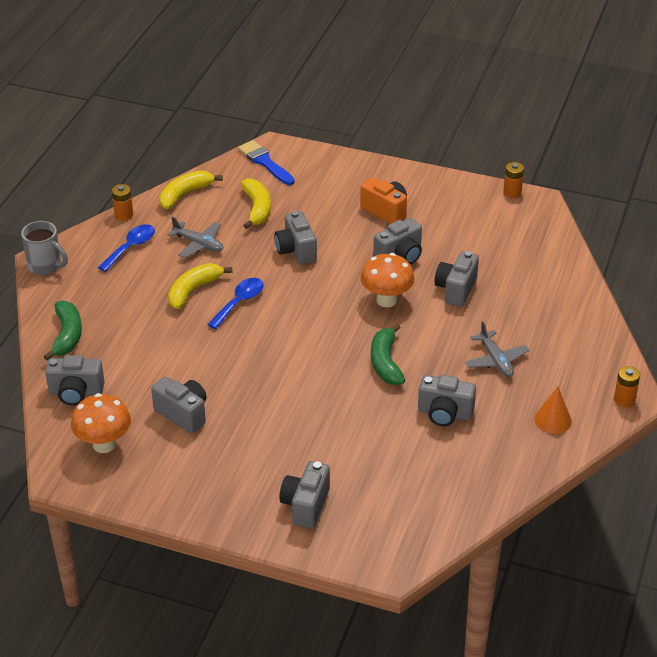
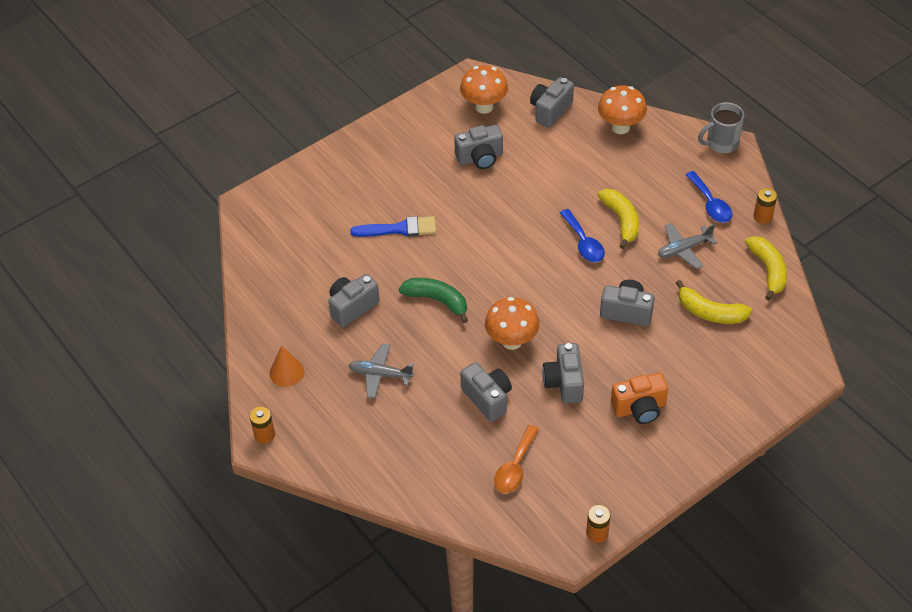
camera: 125 degrees right, 10 degrees up
(67, 335) = (620, 127): green banana -> orange mushroom
(265, 162) = (785, 352): blue brush -> blue brush (399, 229)
(305, 505) = (336, 184): grey camera -> none
(501, 250) = (515, 467): none -> orange spoon

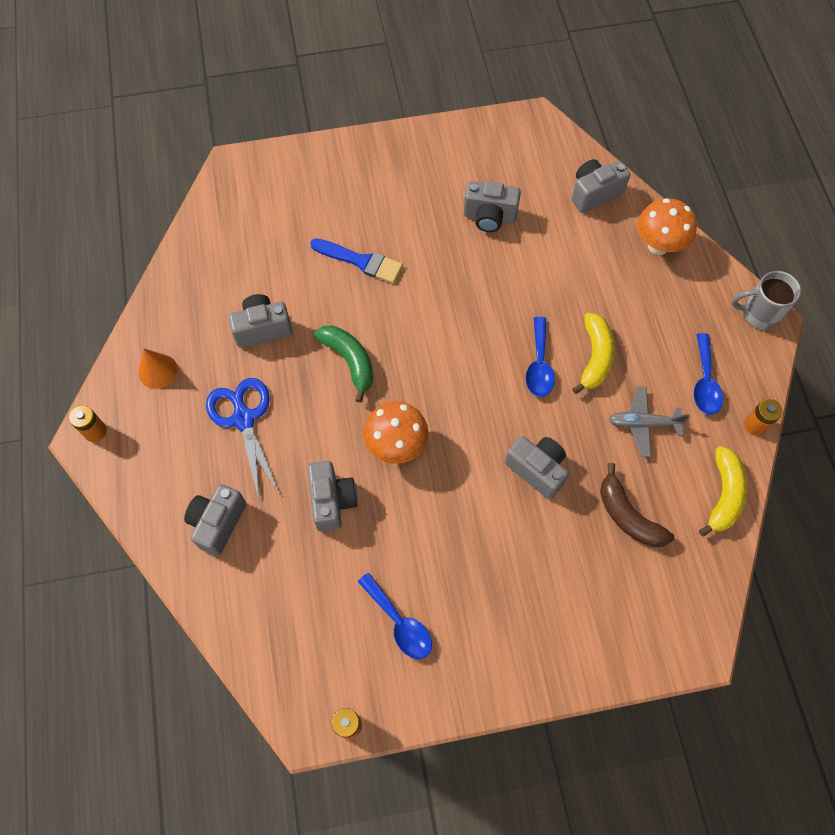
camera: 25 degrees right, 15 degrees up
(380, 374) = (244, 419): grey plane -> blue scissors
(484, 107) = (528, 160): orange mushroom -> none
(515, 467) = (312, 597): orange spoon -> none
(564, 383) = (421, 523): grey camera -> grey camera (218, 523)
(591, 453) = (399, 623): none -> blue spoon
(639, 408) = (482, 595): orange camera -> none
(710, 312) = (628, 516): yellow banana -> brown banana

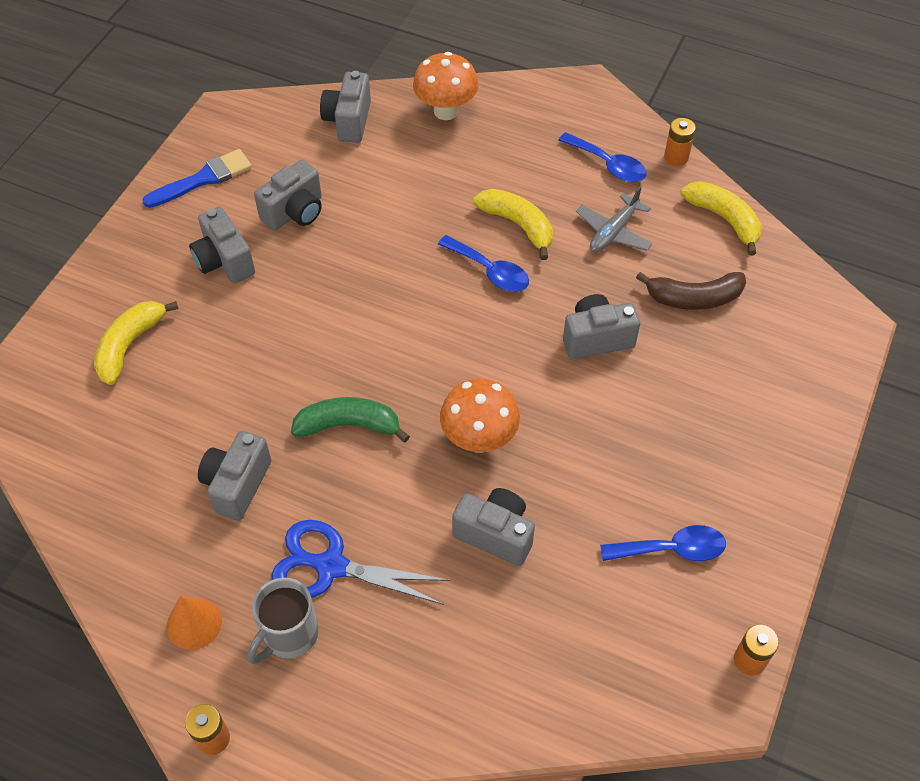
camera: 55 degrees left, 10 degrees down
(218, 523) = (435, 663): grey camera -> grey camera (224, 261)
(316, 202) = (129, 345): none -> yellow banana
(361, 261) = (241, 347): blue brush -> blue brush (203, 179)
(759, 314) = (574, 89): grey mug -> grey mug (289, 635)

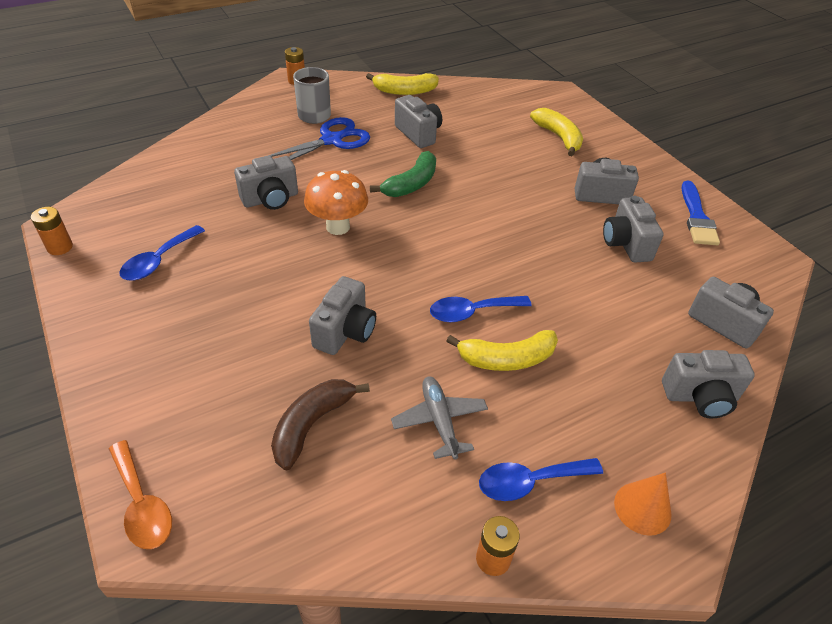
camera: 125 degrees right, 10 degrees down
(194, 623) = (357, 95): orange cone -> orange cone (642, 508)
(446, 111) = (700, 397): orange mushroom -> grey camera
(724, 219) = (370, 531): yellow banana -> yellow banana (404, 91)
(842, 342) = (142, 504): none -> orange spoon

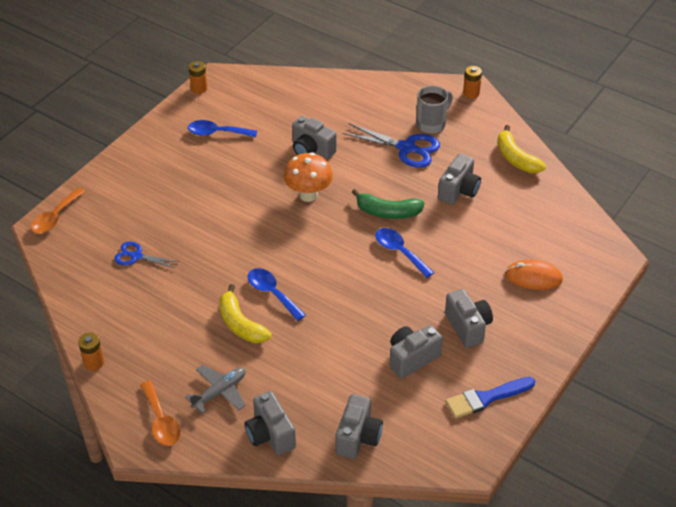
camera: 65 degrees right, 0 degrees up
(311, 425) = (136, 256): brown banana -> blue scissors
(345, 332) = (214, 240): grey camera -> none
(439, 421) = (171, 309): grey plane -> grey plane (219, 392)
(530, 481) = (151, 364): blue spoon -> blue spoon (399, 251)
(558, 137) = (533, 277): yellow banana -> orange mouse
(642, 508) = (161, 421): orange cone -> orange spoon

